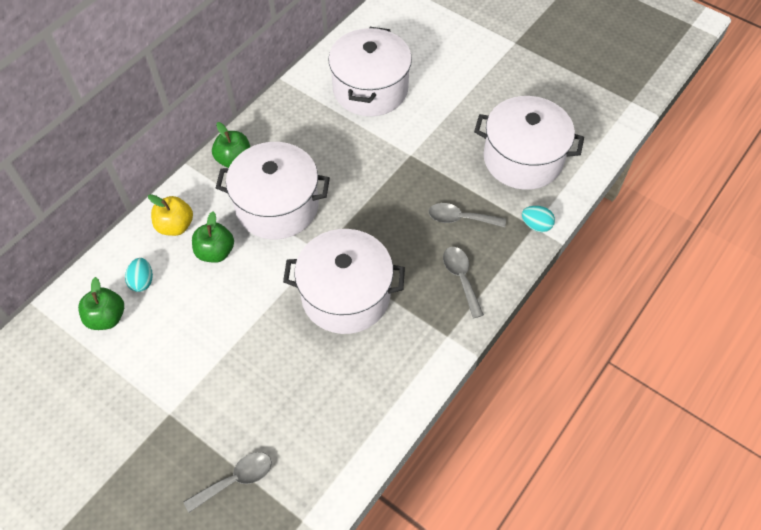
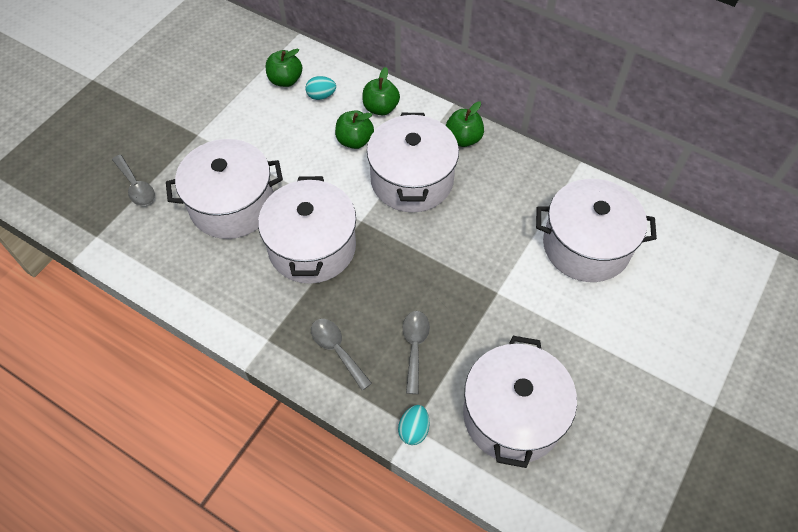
camera: 85 degrees right, 0 degrees up
(175, 226) = (380, 108): yellow apple -> green apple
(281, 372) = (232, 205): none -> white pot
(461, 278) = (337, 350): grey spoon -> grey spoon turned 105 degrees counterclockwise

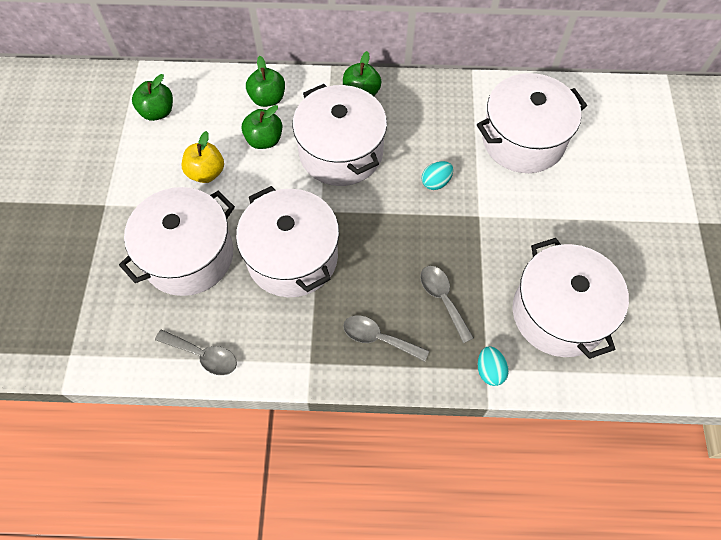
camera: 30 degrees left, 5 degrees up
(136, 186) = (77, 285): grey spoon -> grey spoon (203, 355)
(290, 146) = (206, 172): none -> yellow apple
(321, 96) = (203, 112): turquoise egg -> turquoise egg (436, 182)

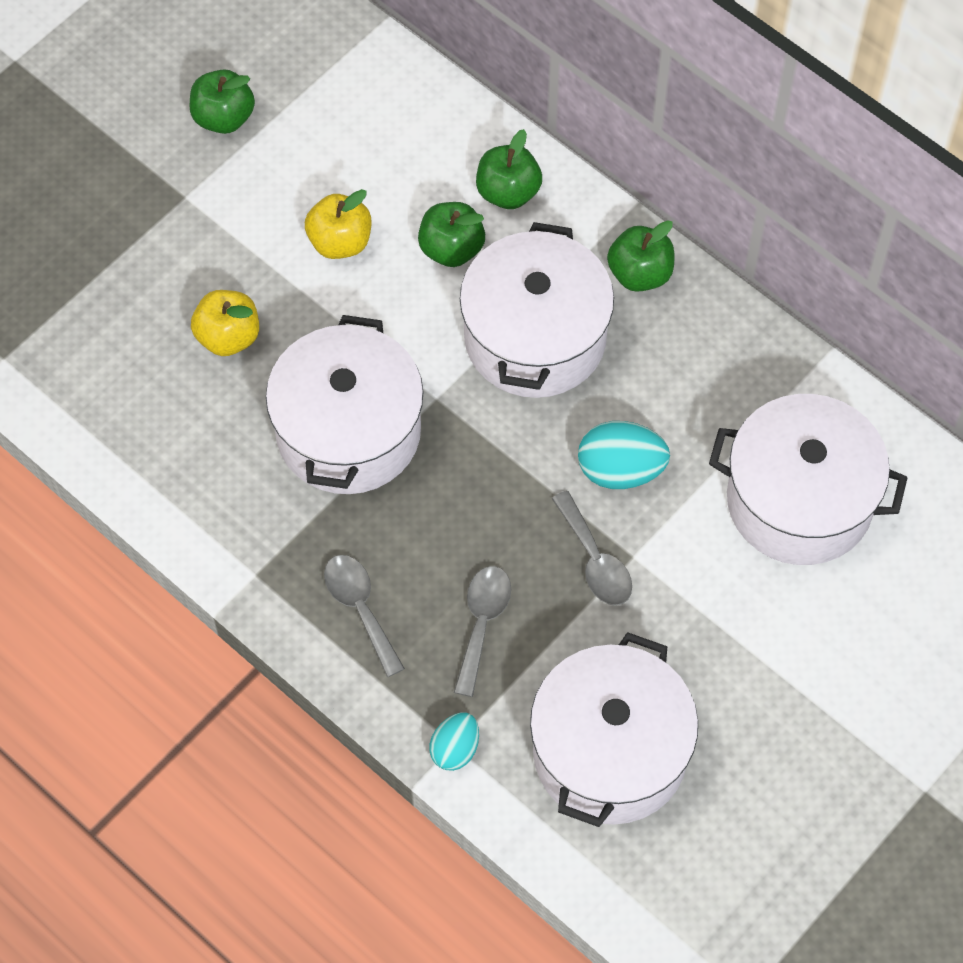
camera: 40 degrees right, 0 degrees up
(157, 112) = (350, 111): green apple -> green apple (223, 118)
(188, 255) = (228, 337): white pot -> yellow apple
(203, 355) = (145, 472): grey spoon -> grey spoon (595, 560)
(436, 182) = (620, 470): turquoise egg -> turquoise egg, size x1.57

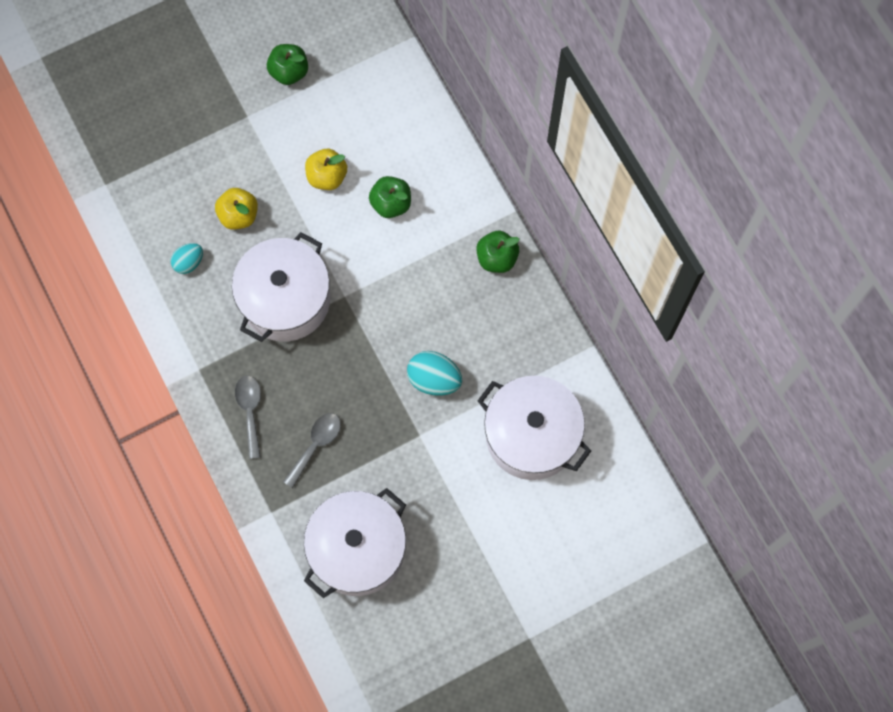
camera: 20 degrees right, 10 degrees up
(455, 749) = (271, 515): turquoise egg -> turquoise egg (189, 262)
(508, 192) = (439, 178): green apple -> none
(535, 337) = (417, 278): white pot -> none
(595, 560) = (396, 430): grey spoon -> none

